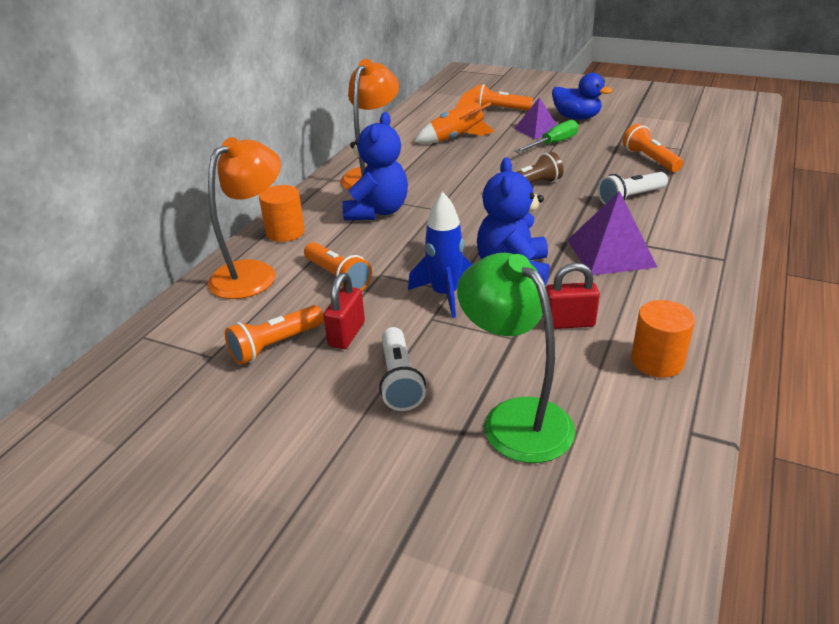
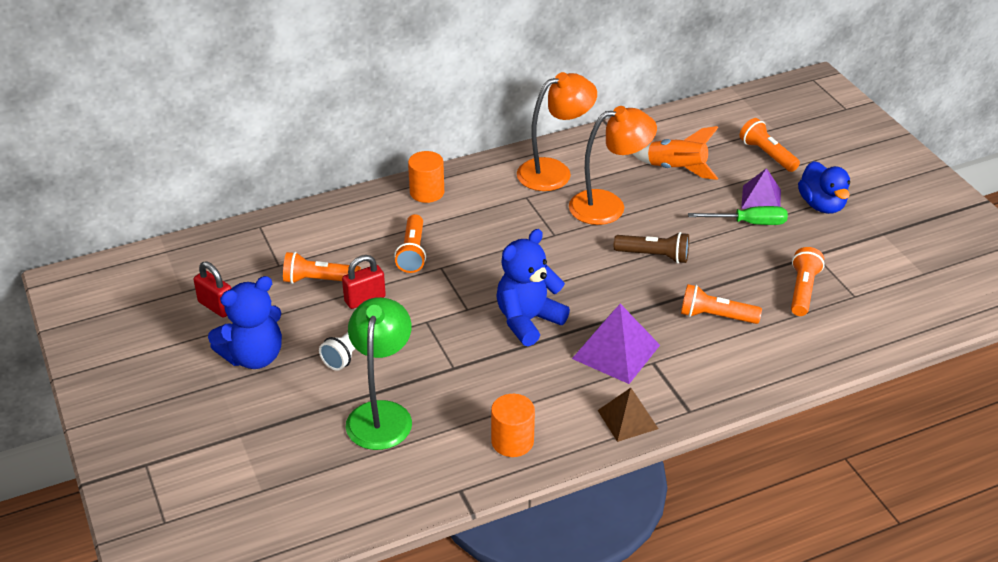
camera: 40 degrees right, 5 degrees up
(253, 273) = (368, 216): orange lamp -> orange lamp (608, 206)
(377, 211) = (510, 211): blue teddy bear -> blue teddy bear (254, 356)
(445, 295) = (457, 310): blue rocket -> none
(568, 323) = (501, 381): red padlock -> red padlock (216, 306)
(630, 198) = (715, 316): white flashlight -> orange flashlight
(700, 289) = (627, 419): none -> brown pyramid

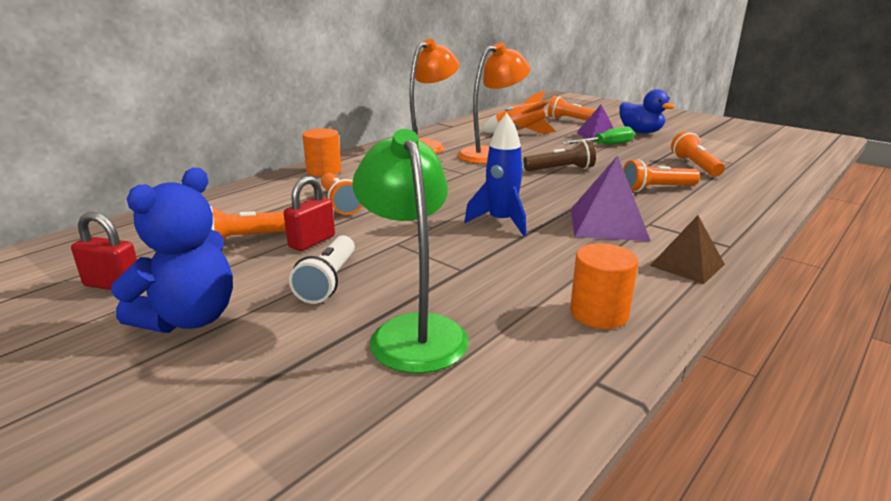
camera: 25 degrees left, 15 degrees down
(528, 320) = (501, 222): blue teddy bear -> blue rocket

